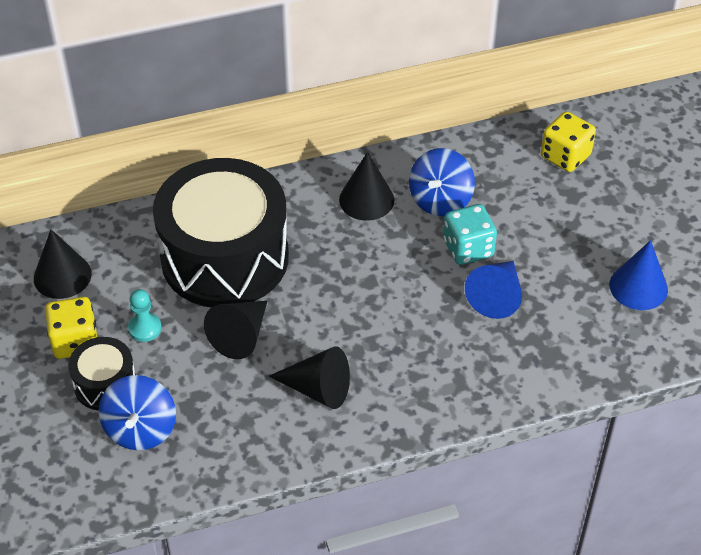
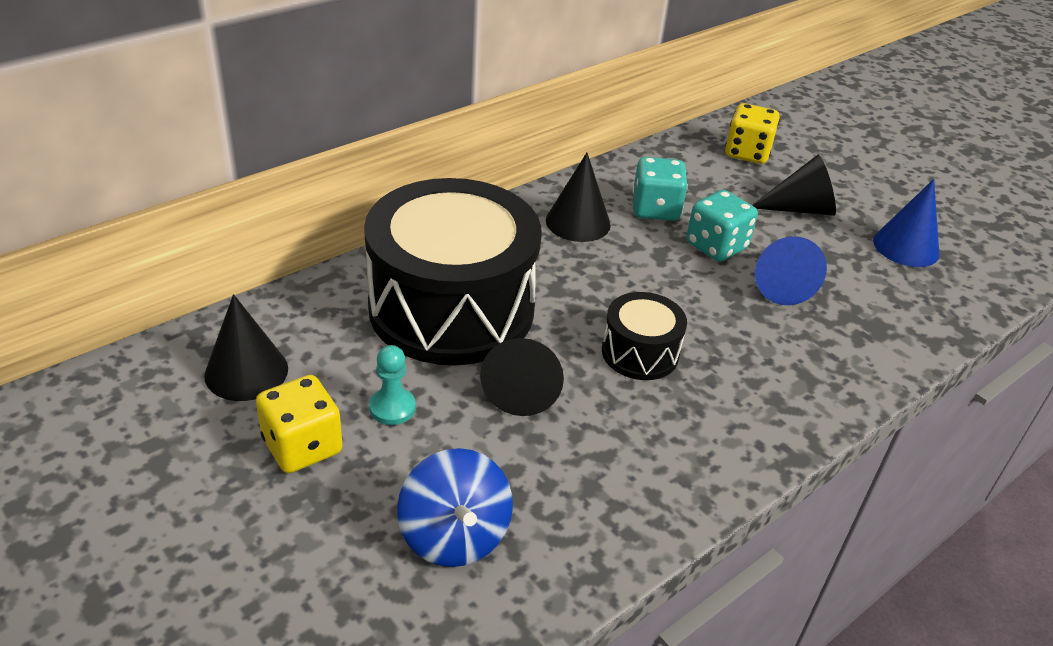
camera: 25 degrees left, 10 degrees down
(105, 384) = (373, 490): black drum -> black drum (640, 353)
(318, 389) = (655, 424): black cone -> black cone (800, 209)
(440, 200) = (655, 209): blue spinning top -> turquoise dice

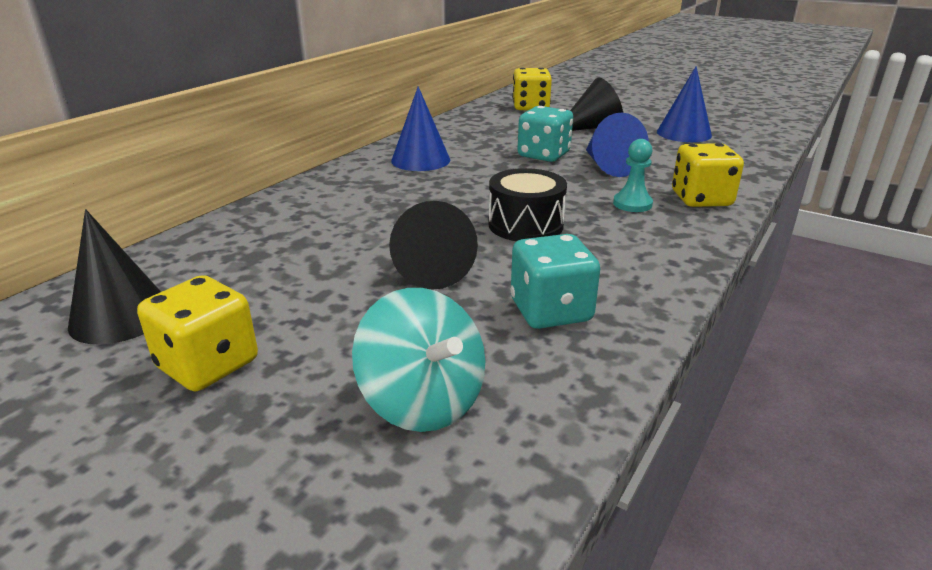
camera: 15 degrees left, 10 degrees down
(392, 408) = (302, 310): turquoise pawn -> turquoise pawn (632, 204)
(451, 308) = (332, 229): black drum -> none
(454, 535) = (423, 401): blue spinning top -> turquoise spinning top
(578, 222) = (420, 160): black cone -> blue cone
(655, 209) = (480, 144): turquoise dice -> turquoise dice (550, 311)
(849, 364) = (701, 199): none -> yellow dice

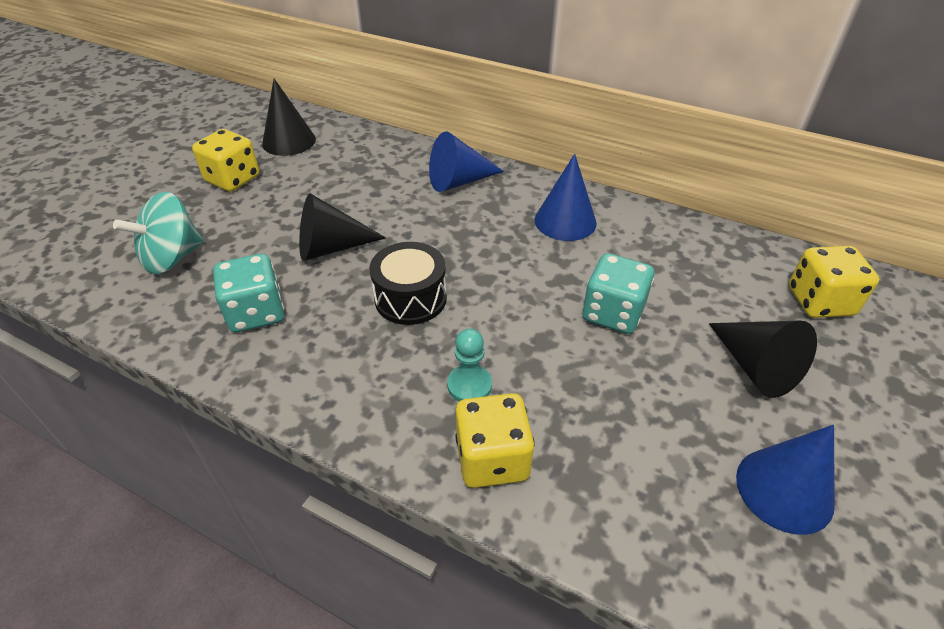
camera: 85 degrees right, 15 degrees up
(608, 166) = (590, 373): blue cone -> blue cone (459, 181)

